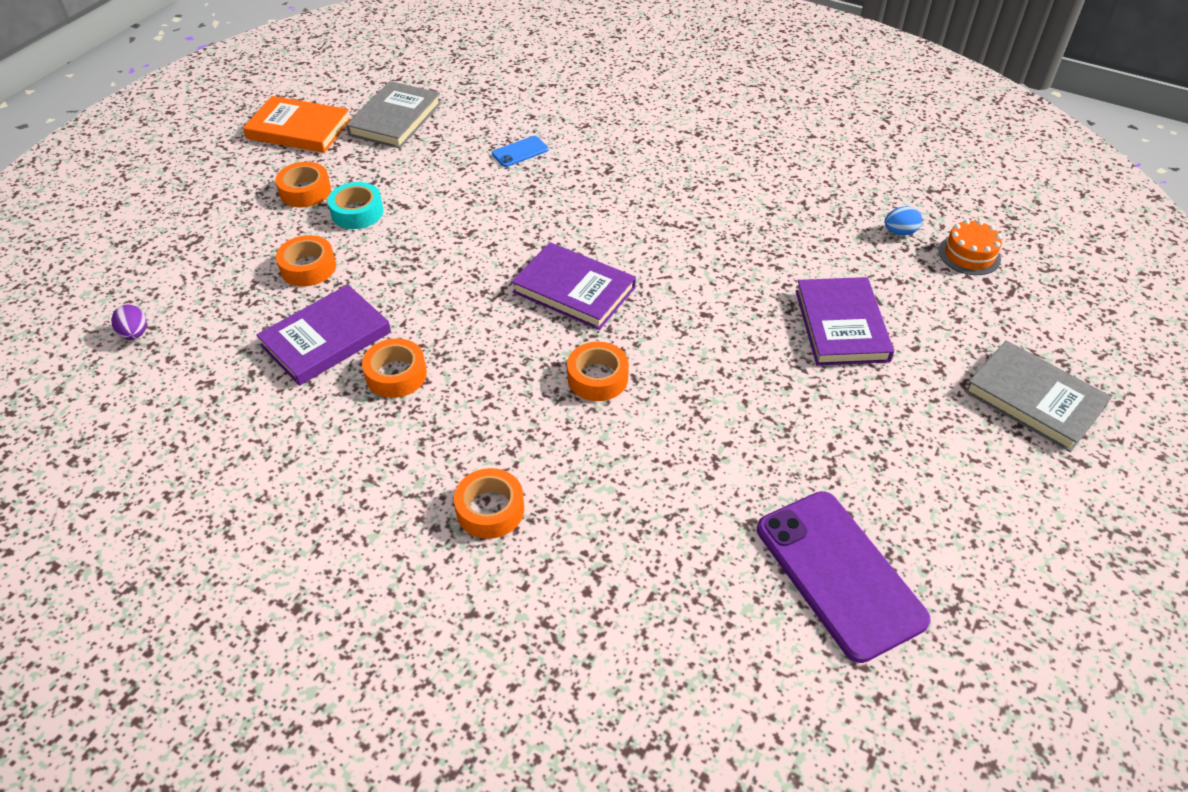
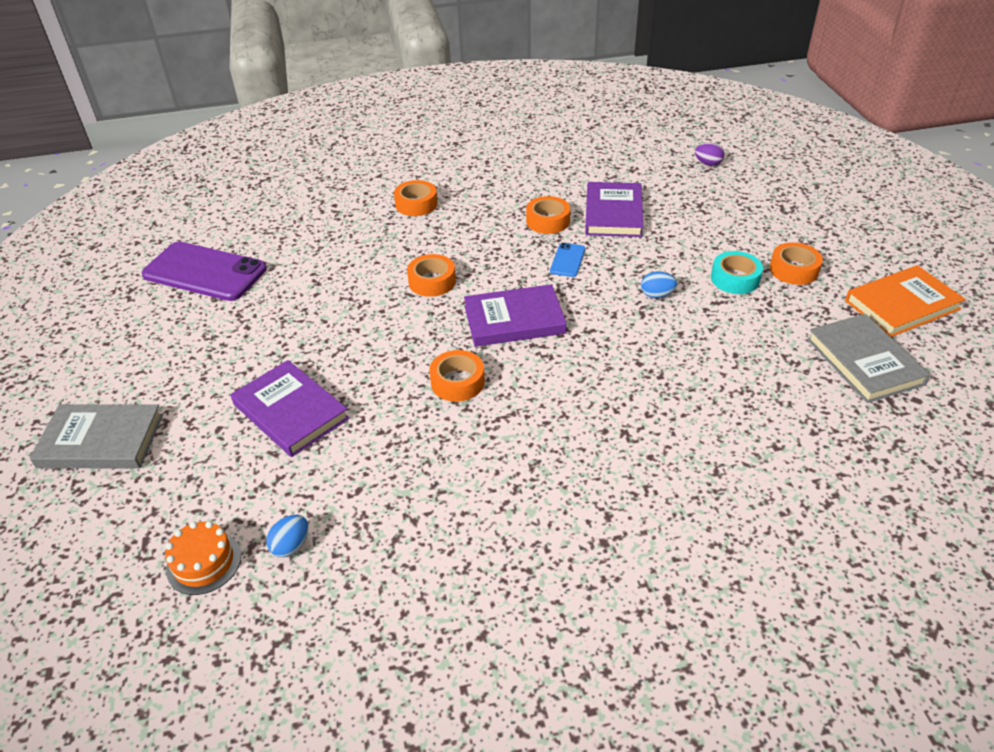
camera: 140 degrees right, 5 degrees down
(308, 267) = (694, 234): orange tape -> orange tape (457, 382)
(434, 238) = (657, 295): none -> blue egg
(520, 152) = (720, 400): blue phone -> blue phone (567, 260)

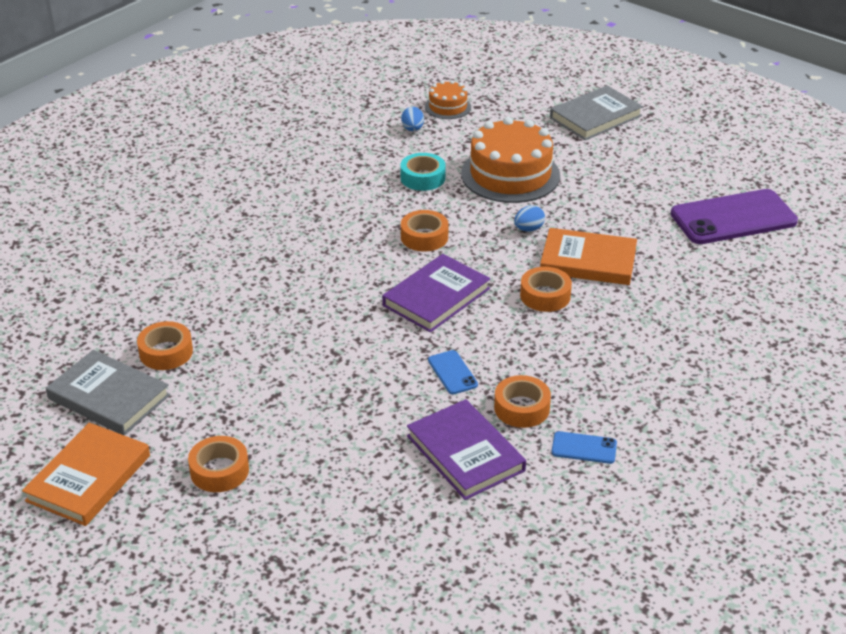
camera: 140 degrees right, 5 degrees down
(291, 411) = (510, 174): purple book -> orange cake
(361, 292) = (588, 261): none -> orange book
(416, 204) = (675, 362): orange tape -> orange tape (166, 352)
(538, 188) = (584, 448): none -> blue phone
(657, 295) = (336, 376): blue egg -> blue egg (528, 229)
(708, 163) = (425, 601): purple egg -> none
(735, 279) = (274, 430): turquoise tape -> turquoise tape (422, 178)

